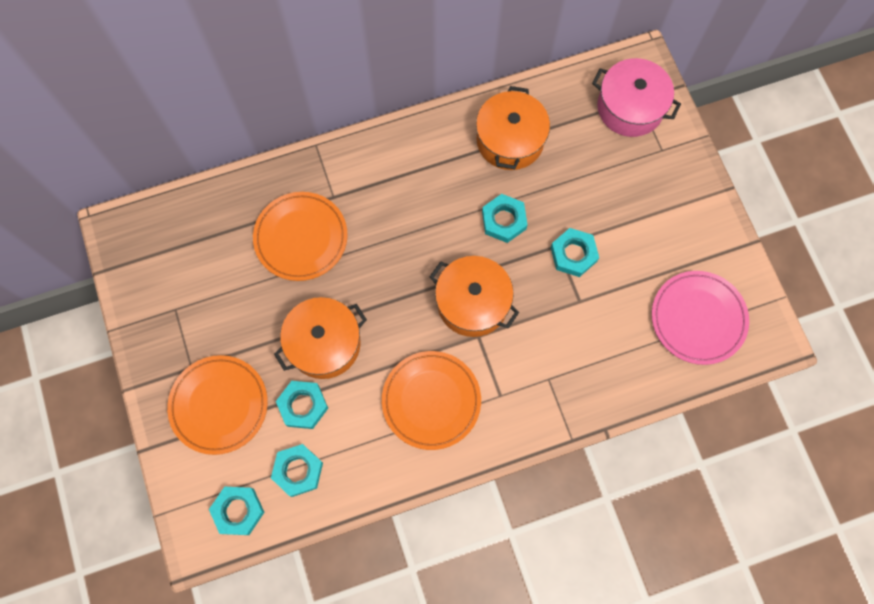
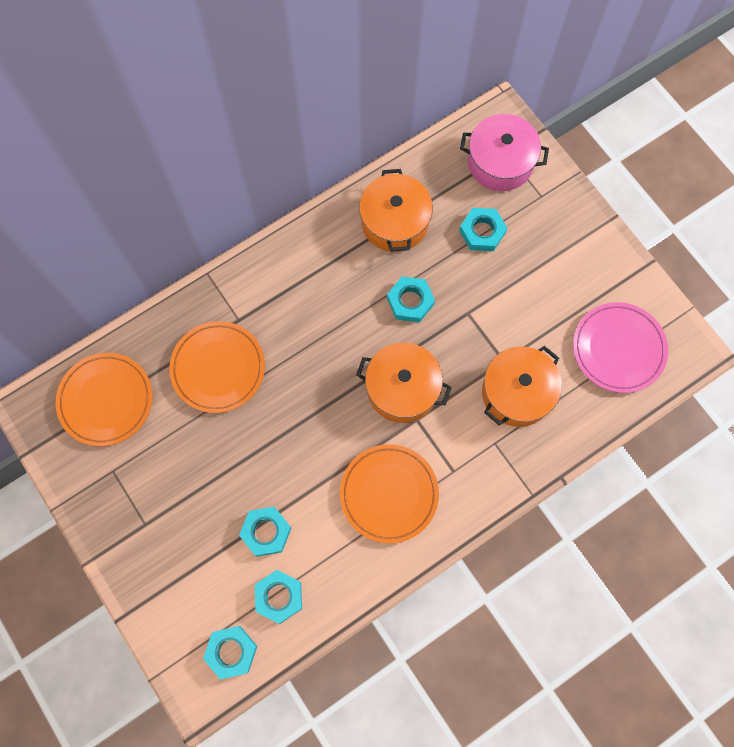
camera: 15 degrees left, 0 degrees up
(219, 405) = (183, 554): orange plate -> orange plate (106, 400)
(324, 343) = (270, 466): orange pot -> orange pot (517, 392)
(573, 254) = (485, 317): turquoise nut -> turquoise nut (482, 232)

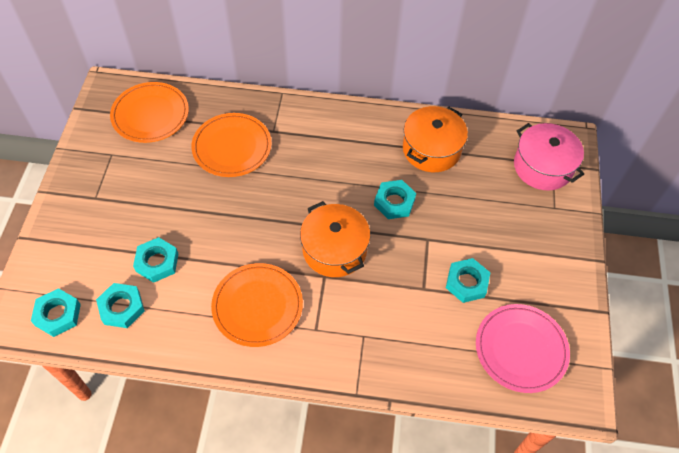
camera: 40 degrees right, 15 degrees down
(482, 232) = (488, 198): turquoise nut -> turquoise nut (466, 283)
(517, 392) = (413, 316): orange pot -> none

